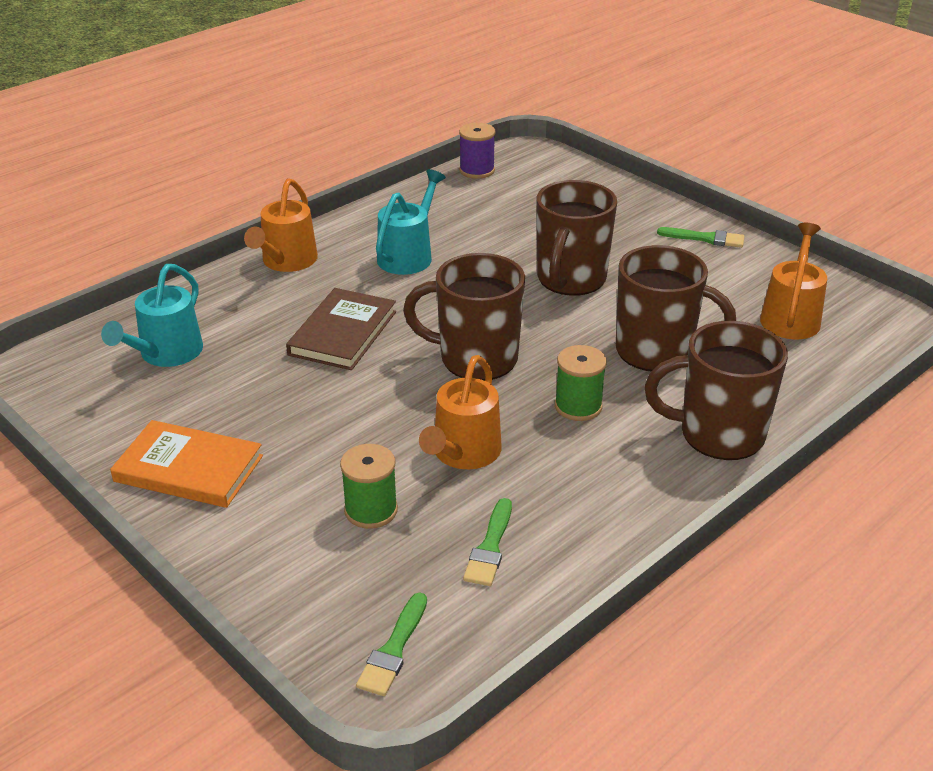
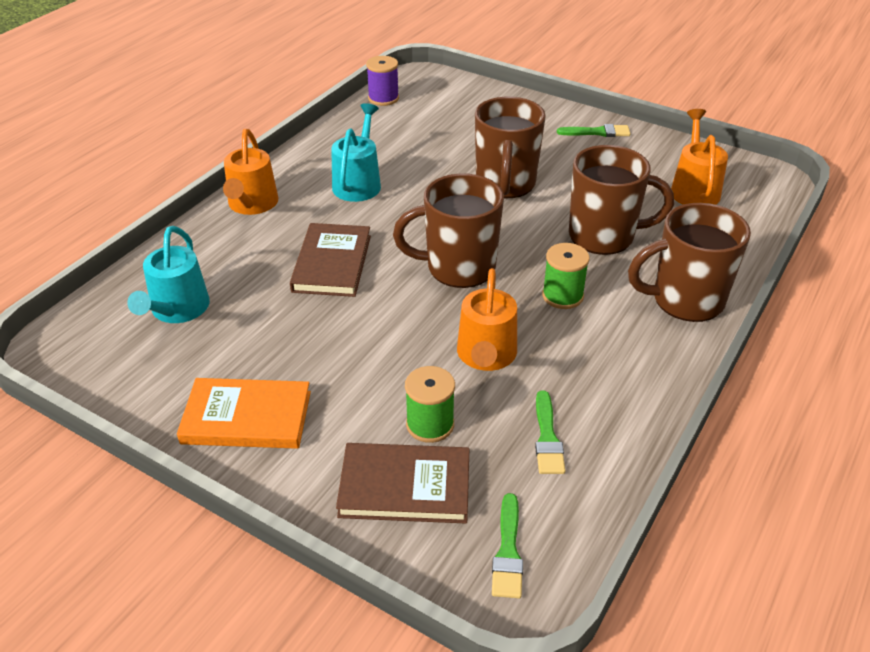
camera: 15 degrees left, 5 degrees up
(316, 565) = (405, 487): none -> brown book

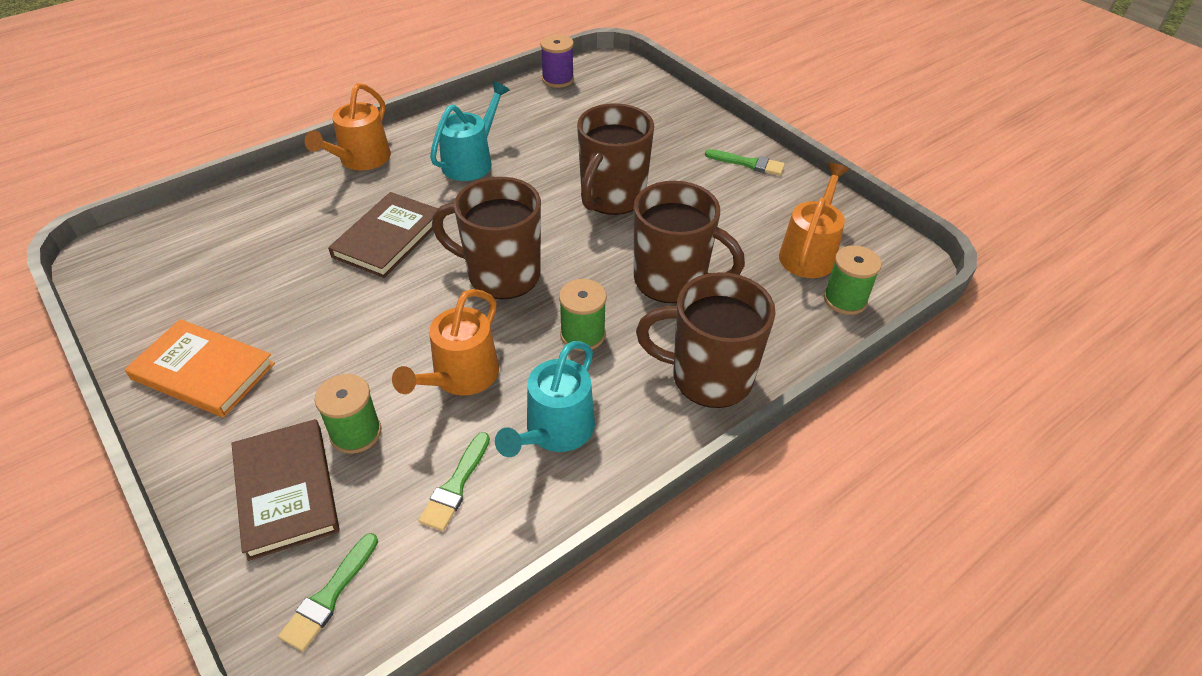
camera: 20 degrees right, 5 degrees up
(177, 310) = (224, 247): turquoise watering can -> turquoise watering can (555, 431)
(405, 487) = (286, 490): brown book -> brown book turned 45 degrees clockwise
(745, 217) = (845, 299): none -> green spool

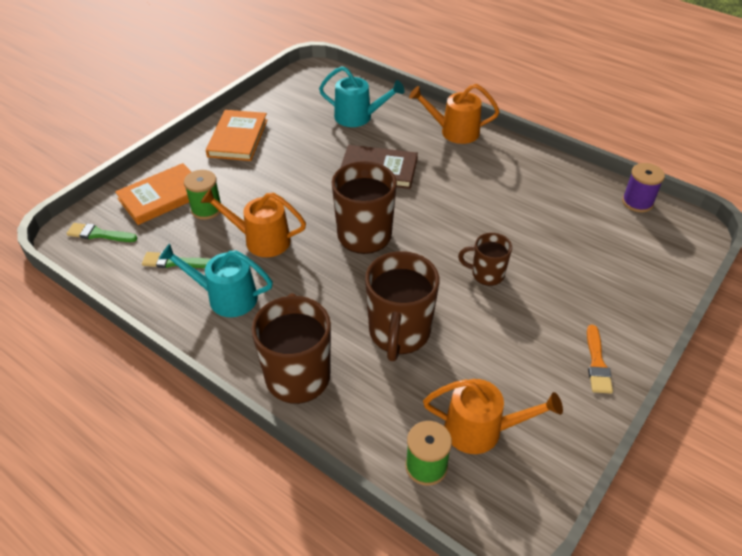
camera: 75 degrees right, 0 degrees up
(286, 490) = (162, 196): brown book -> orange book
(471, 162) = (485, 184): turquoise watering can -> turquoise watering can (358, 117)
(582, 334) = (319, 291): green spool -> none
(612, 198) = (486, 274): brown mug -> brown mug, size x0.56
(748, 163) = (597, 363): green brush -> orange brush

